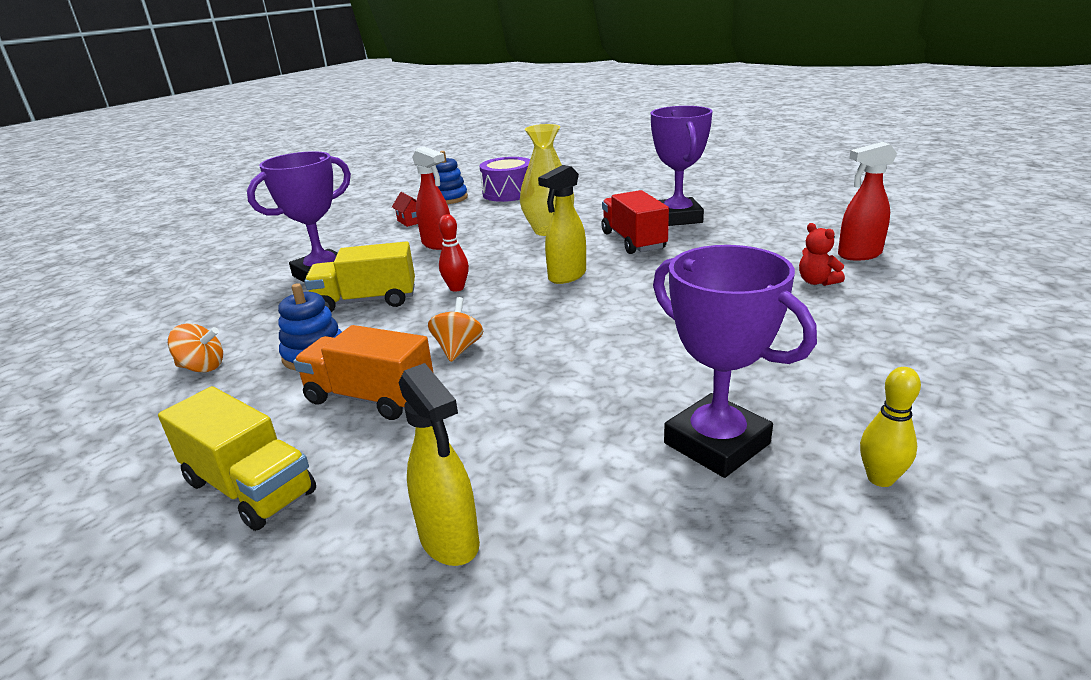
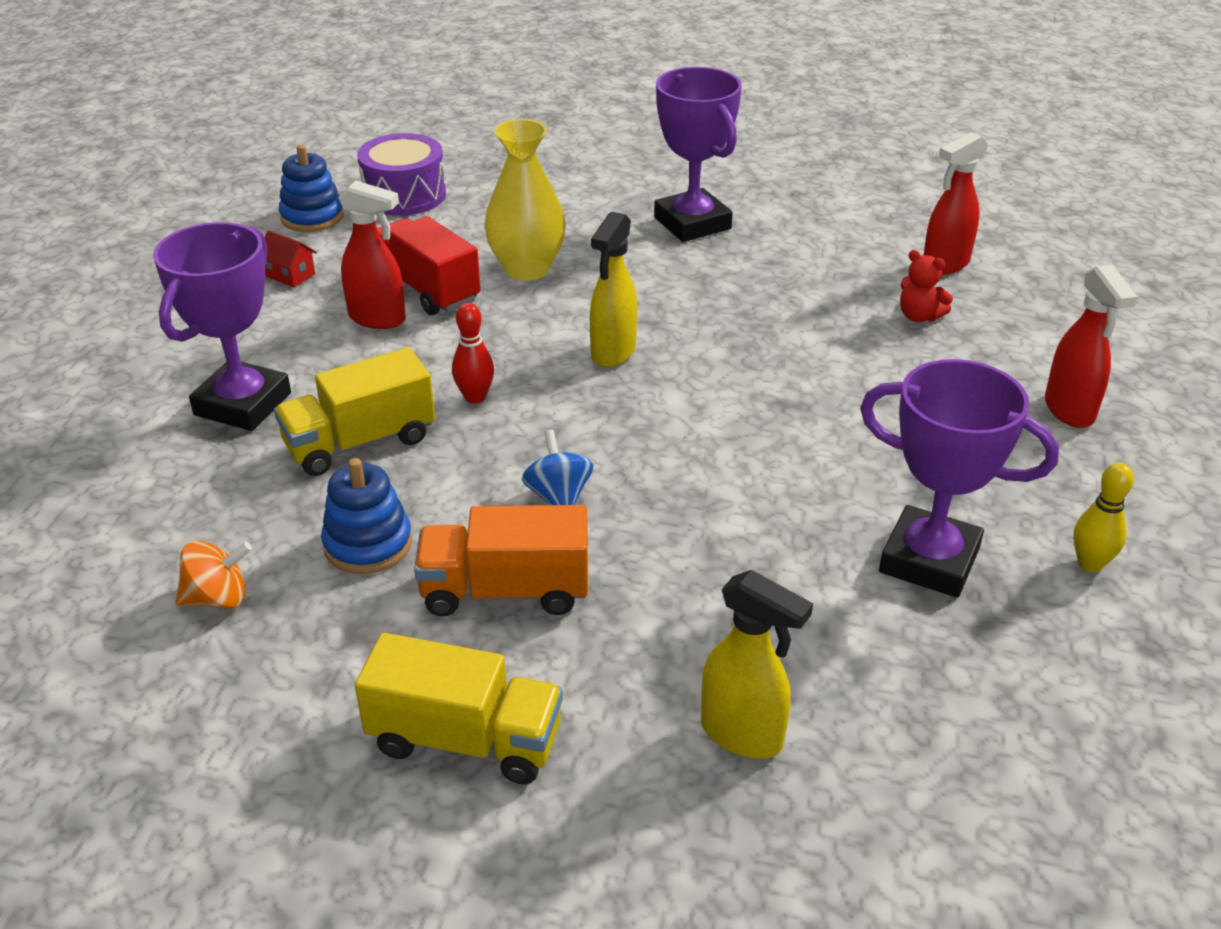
camera: 25 degrees left, 10 degrees up
(458, 349) = (558, 497): orange spinning top -> blue spinning top
(633, 241) = (660, 275): red truck -> red truck (427, 289)
(922, 358) = (1069, 411): none -> red spray bottle

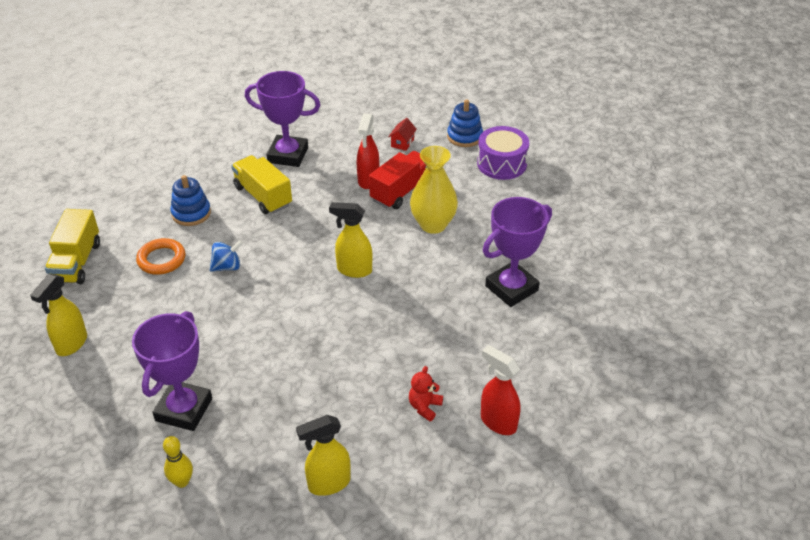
camera: 80 degrees right, 5 degrees up
(218, 598) = (157, 180): orange spinning top -> none
(475, 397) = (304, 226): red bowling pin -> none
(505, 591) = (161, 259): orange truck -> orange ring
(1069, 411) = (328, 484): red spray bottle -> yellow spray bottle

